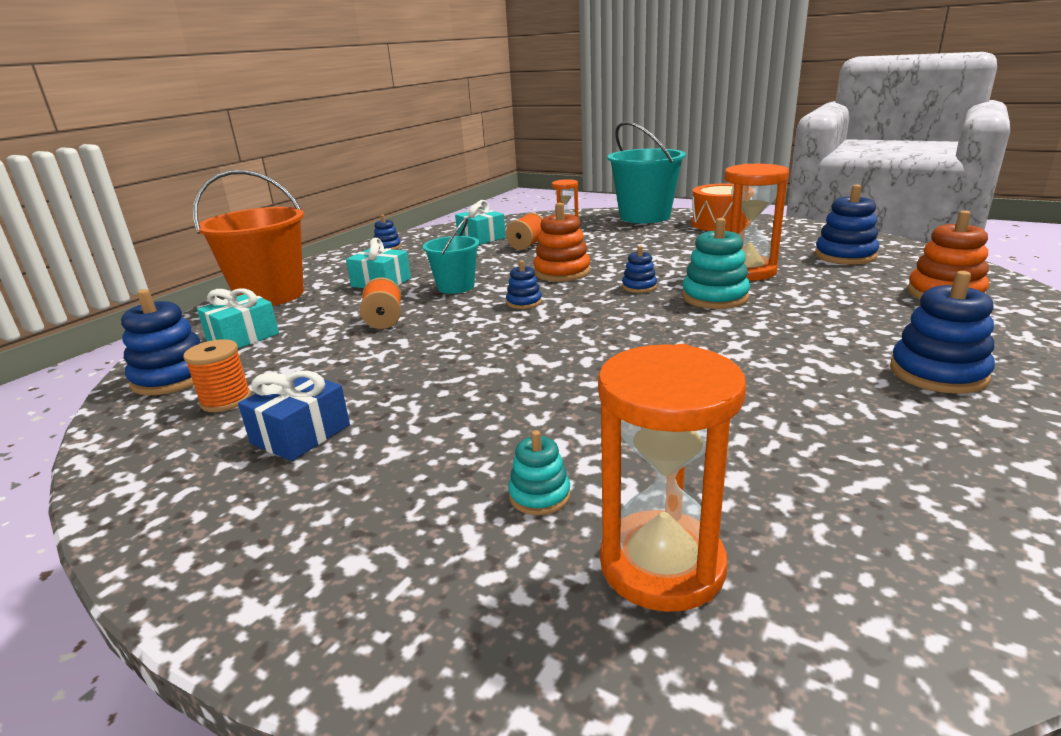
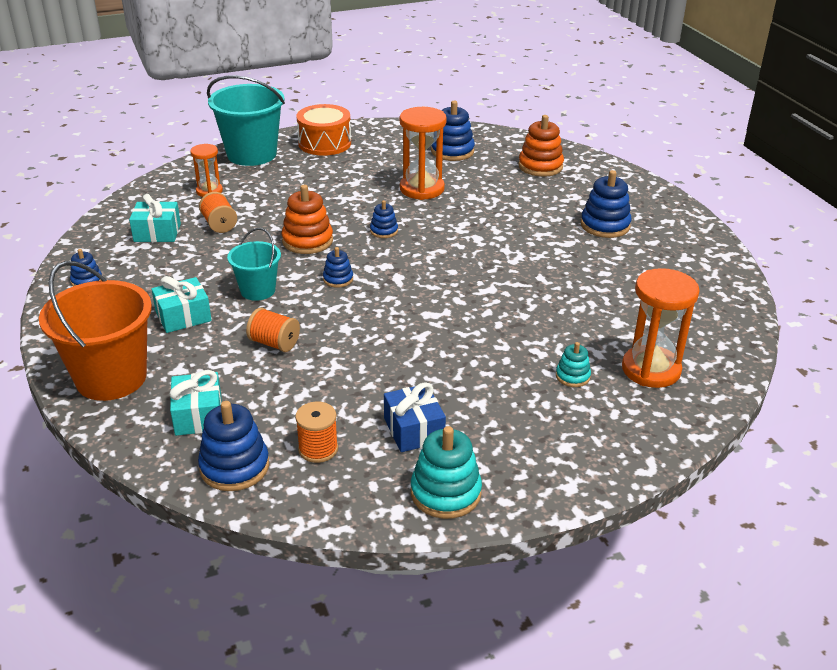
camera: 55 degrees left, 10 degrees up
(714, 297) = (441, 220): turquoise stacking toy -> turquoise stacking toy (445, 493)

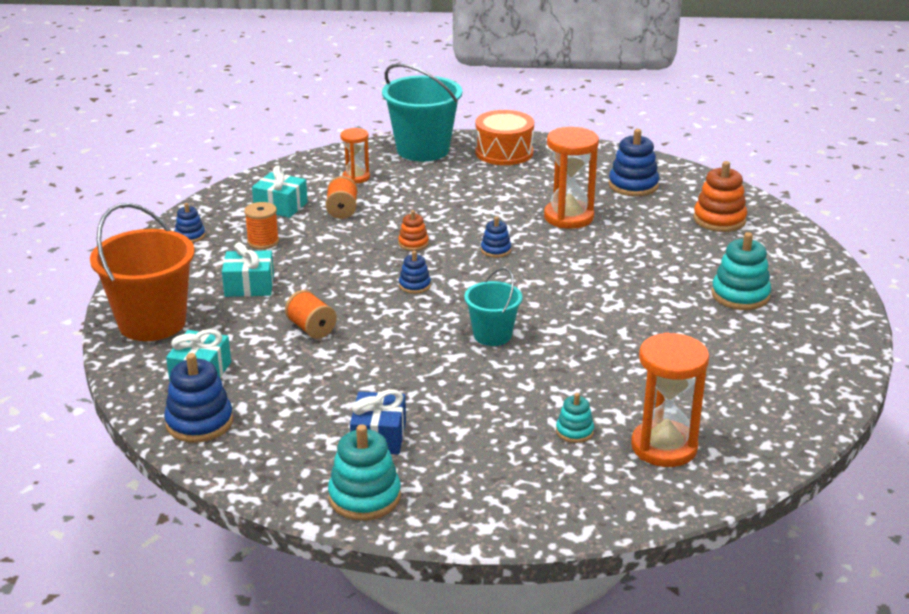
camera: 25 degrees right, 5 degrees down
(258, 290) = (332, 278): turquoise bucket -> turquoise bucket (492, 335)
(307, 241) = (413, 243): orange stacking toy -> orange stacking toy, size x0.56
(318, 449) = (280, 428): orange spool -> orange spool (263, 242)
(605, 225) = (740, 295): blue stacking toy -> turquoise stacking toy

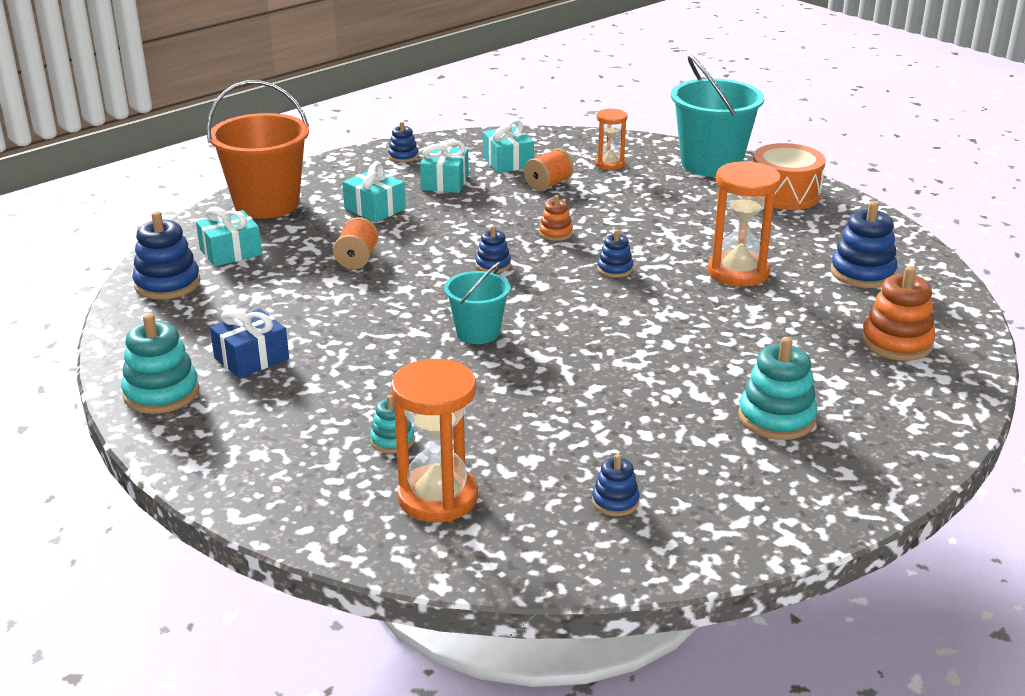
camera: 45 degrees right, 0 degrees up
(263, 242) = (445, 182): orange spool -> turquoise gift
(751, 389) = (615, 501): none -> blue stacking toy

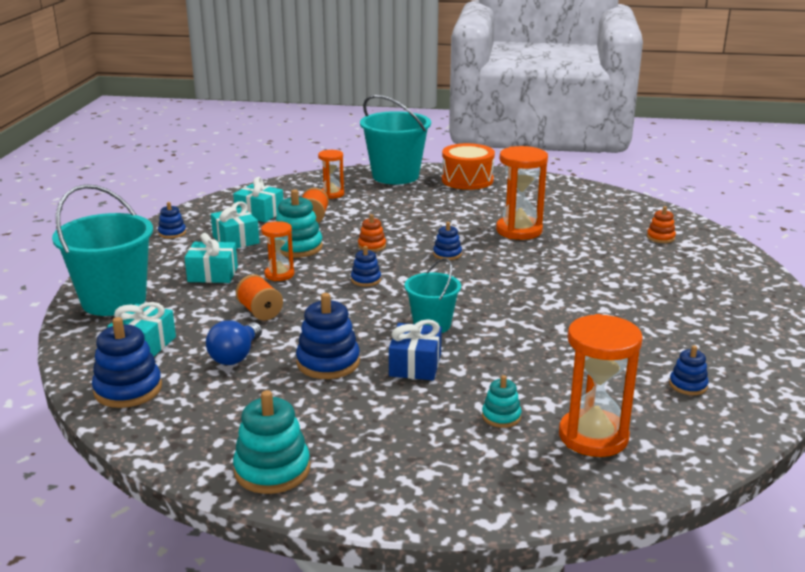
camera: 40 degrees left, 5 degrees down
(251, 358) = (301, 411): blue gift -> blue gift (415, 365)
(266, 204) = (114, 301): orange bucket -> turquoise bucket
(278, 290) = (235, 356): none -> blue light bulb
(427, 230) = (279, 274): none -> orange hourglass
(776, 418) = (678, 300): turquoise stacking toy -> turquoise stacking toy (297, 247)
(862, 273) = (581, 208): blue stacking toy -> blue stacking toy (328, 362)
(896, 343) = (660, 237): orange stacking toy -> orange stacking toy, size x0.56

